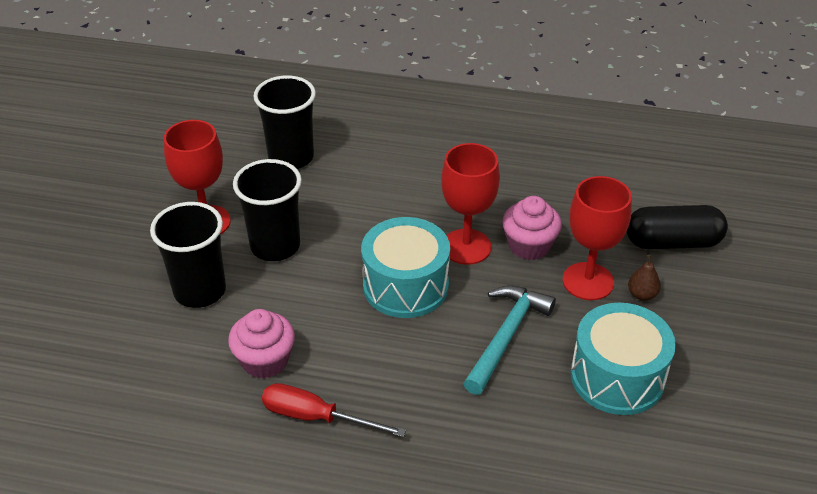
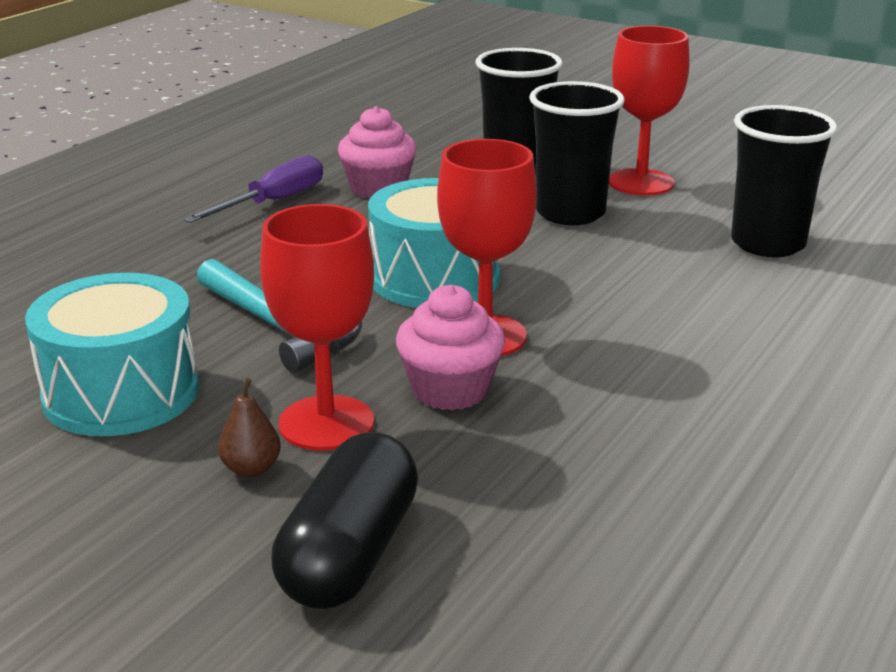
camera: 110 degrees right, 15 degrees down
(316, 417) = (273, 202): red screwdriver -> purple screwdriver

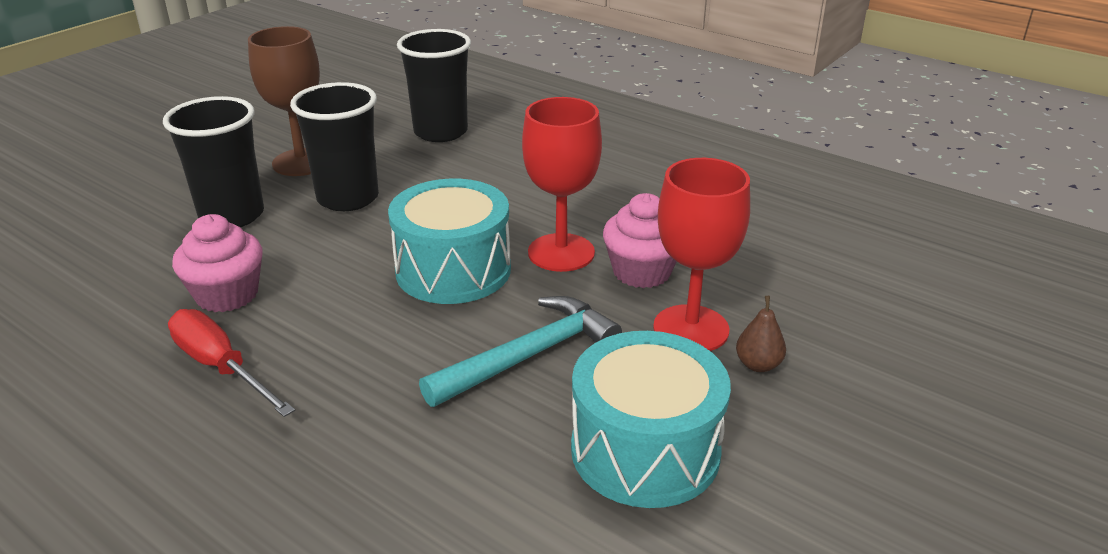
camera: 85 degrees left, 5 degrees up
(273, 202) = (221, 367): purple screwdriver -> red screwdriver
(349, 554) = (848, 319): black capsule -> none
(640, 182) = (301, 162): red goblet -> brown goblet

